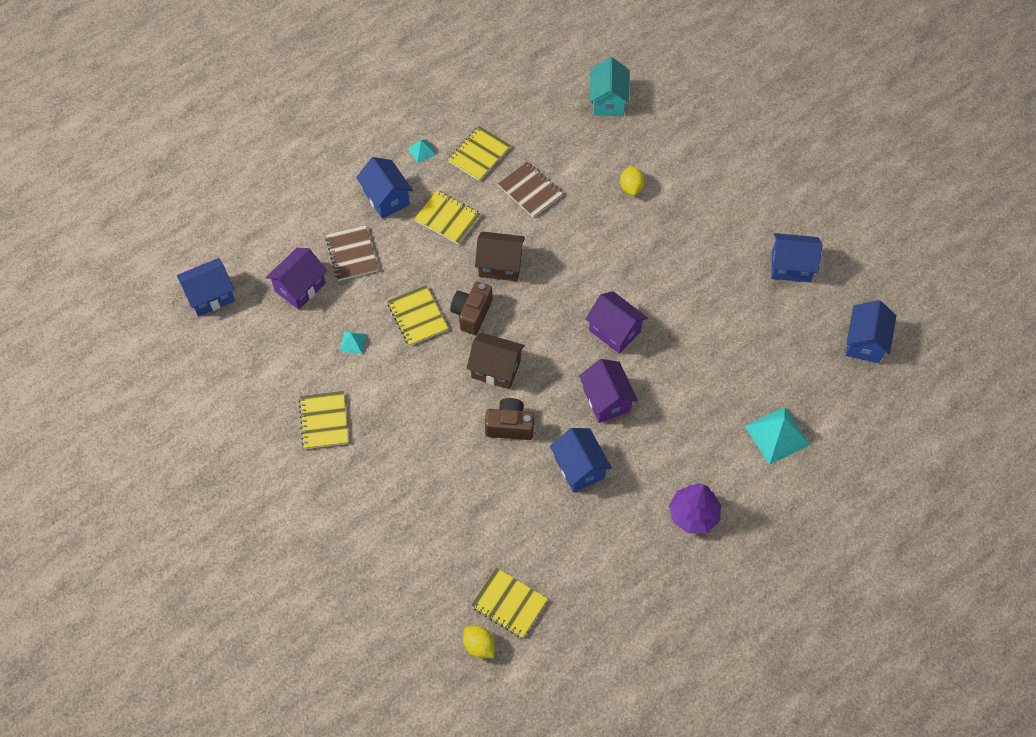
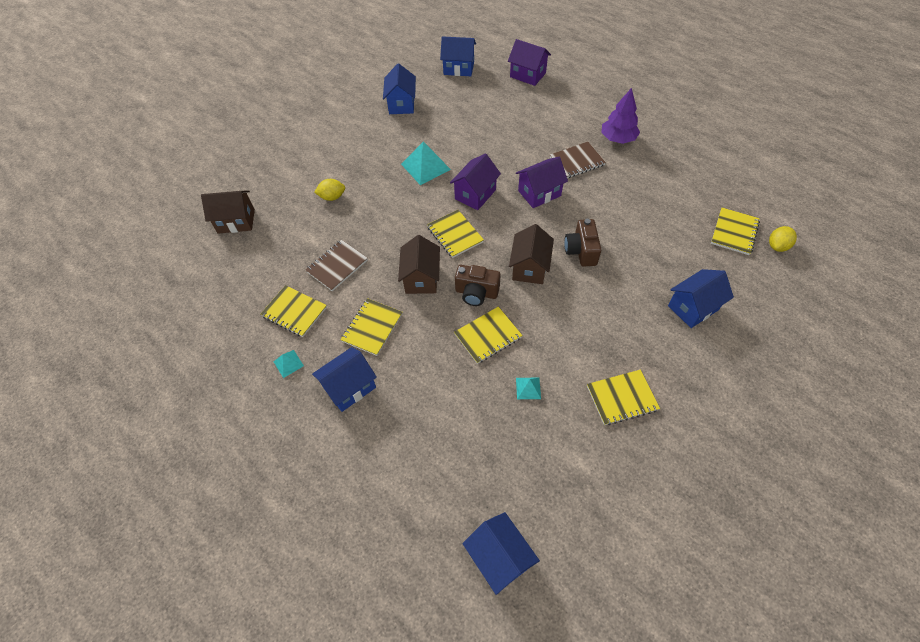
camera: 95 degrees left, 5 degrees down
(300, 287) = (471, 454): purple house -> purple house (527, 75)
(352, 254) = (423, 408): brown notebook -> brown notebook (577, 161)
(555, 303) = (455, 235): none -> yellow notebook
(579, 468) = (603, 203): blue house -> blue house (693, 308)
(608, 101) = (236, 221): turquoise house -> brown house
(777, 435) = (542, 103): turquoise pyramid -> turquoise pyramid (425, 166)

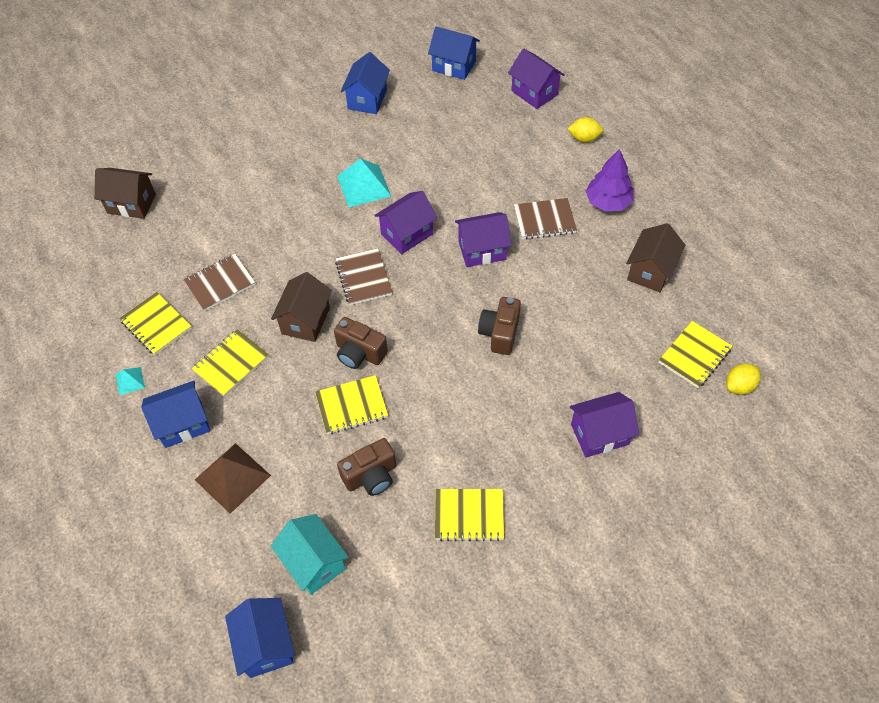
camera: 15 degrees right, 0 degrees up
(332, 197) = (245, 199): yellow lemon -> yellow lemon (584, 138)
(411, 421) = (232, 477): none -> brown pyramid
(455, 235) = (364, 278): yellow notebook -> brown notebook
(511, 473) = (314, 562): none -> turquoise house
(528, 388) = (371, 476): turquoise pyramid -> brown camera
(529, 267) = (431, 338): brown house -> brown house (650, 271)
(693, 308) = (599, 434): blue house -> purple house

